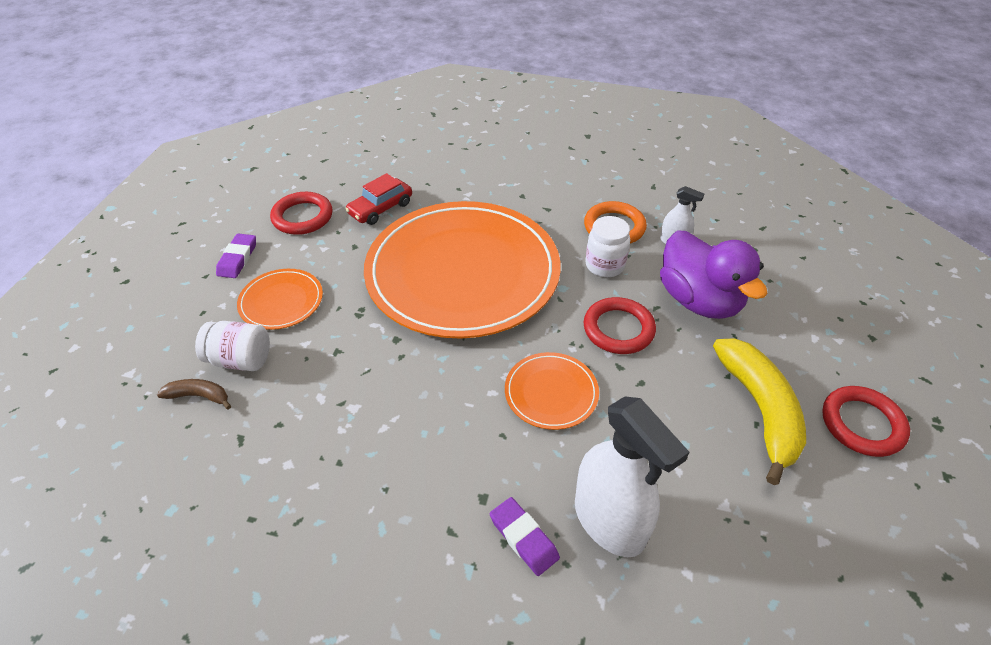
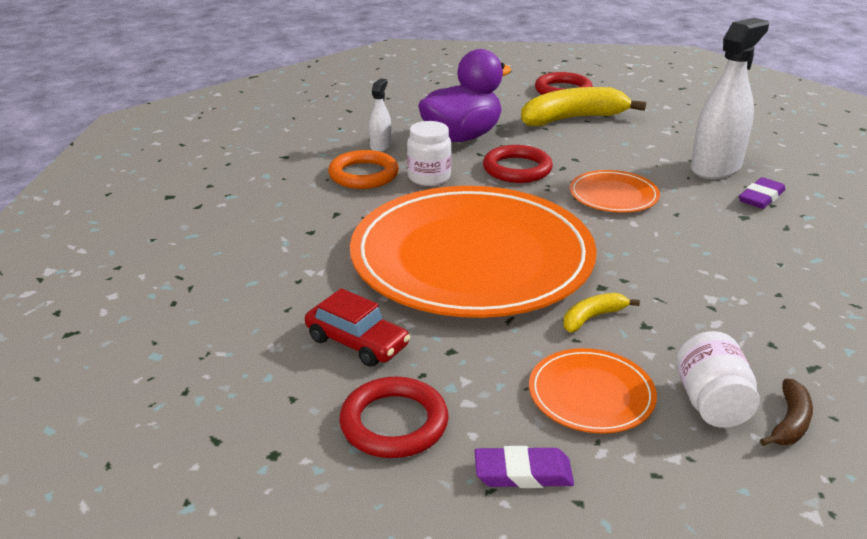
camera: 100 degrees left, 15 degrees down
(199, 396) = (790, 422): brown banana -> brown banana turned 150 degrees counterclockwise
(359, 323) = (592, 317): none -> yellow banana

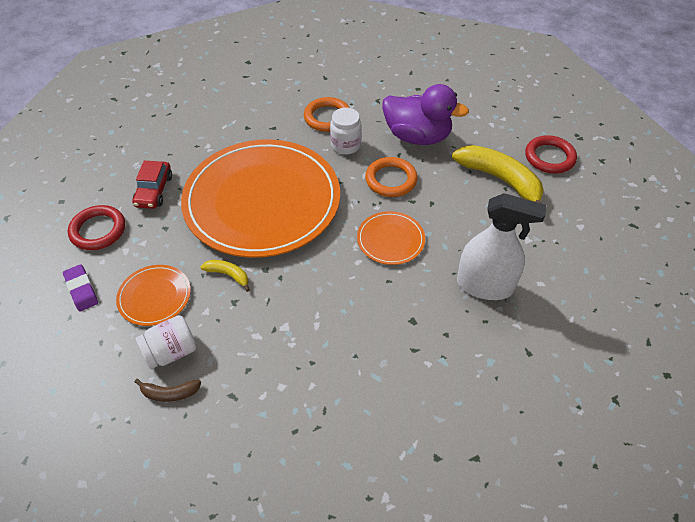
camera: 60 degrees right, 20 degrees up
(380, 146) = (371, 108): white spray bottle -> none
(517, 169) = (391, 180): red ring -> orange ring
(761, 197) = (453, 325): purple eraser -> none

